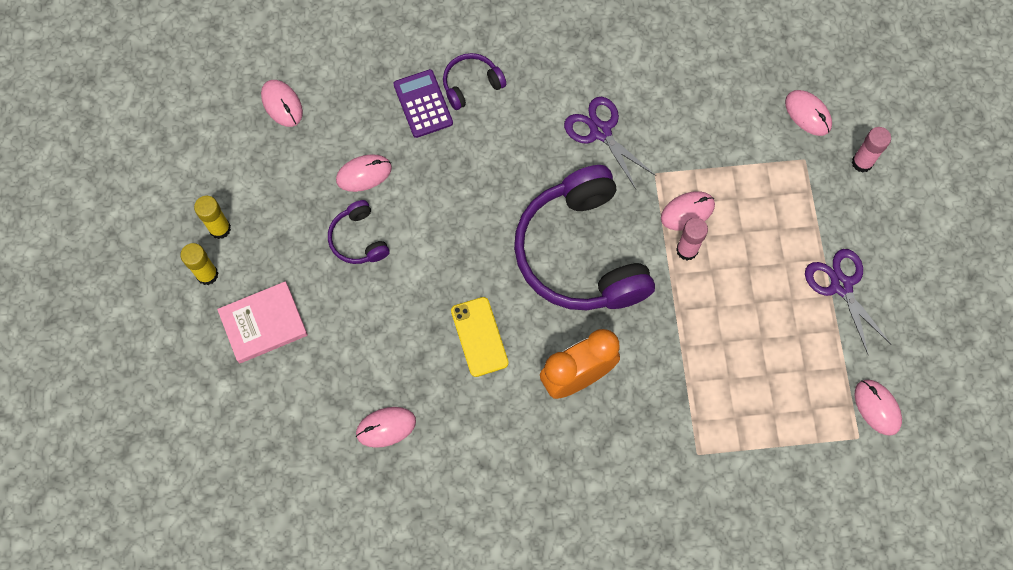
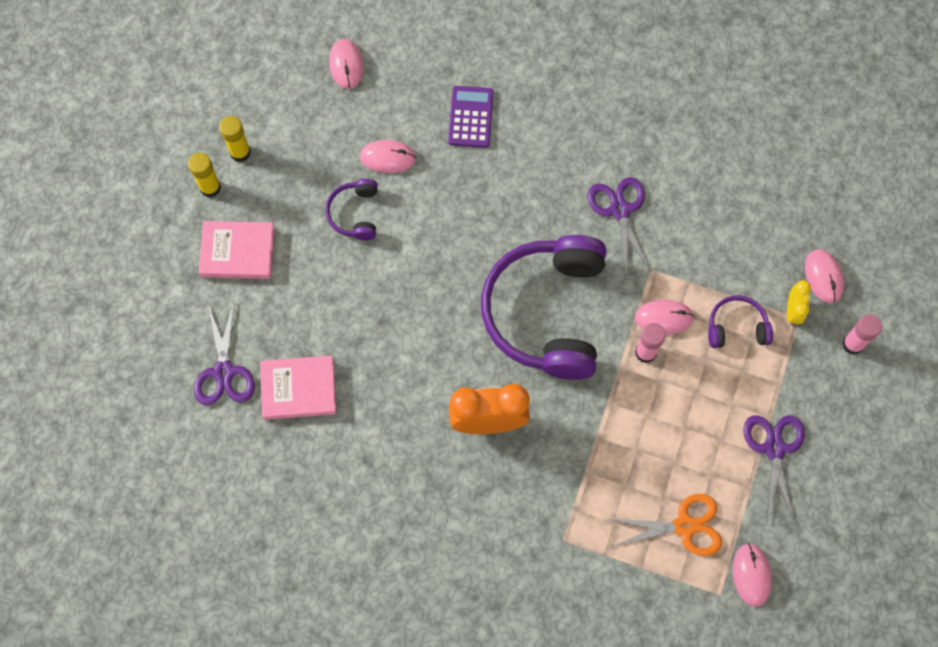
camera: 25 degrees right, 0 degrees up
(306, 443) = (224, 372): none -> purple scissors
(386, 427) = (299, 389): pink mouse -> pink book
(471, 85) = (522, 118): purple headphones -> purple headphones (736, 327)
(479, 337) = (419, 347): yellow phone -> none
(796, 156) = (792, 311): none -> yellow clock
(798, 391) = (684, 526): none -> orange scissors

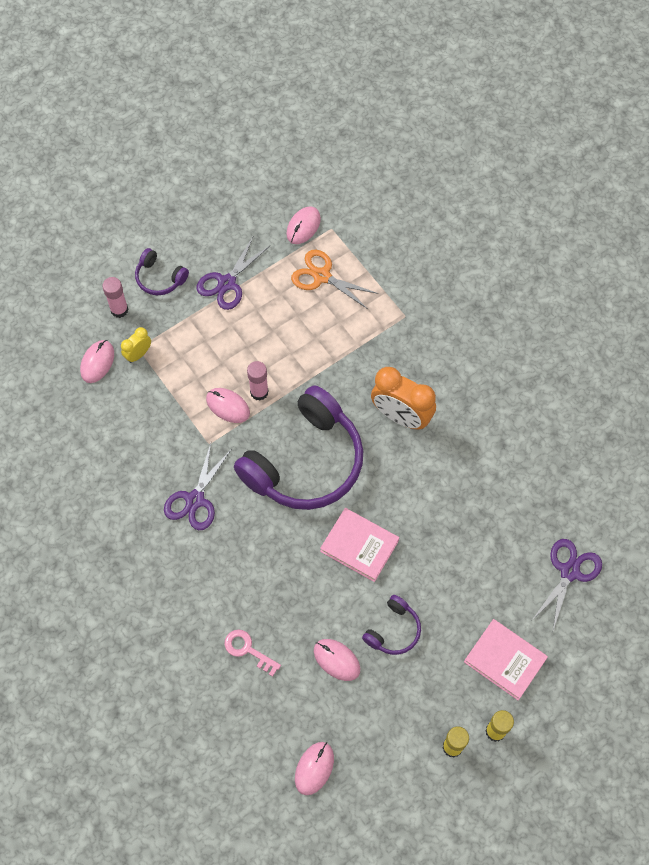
camera: 145 degrees left, 5 degrees down
(299, 389) = (521, 524): pink book -> pink book (359, 546)
(470, 117) = (247, 650): purple calculator -> pink key
(736, 327) = (185, 368): purple headphones -> purple headphones (160, 278)

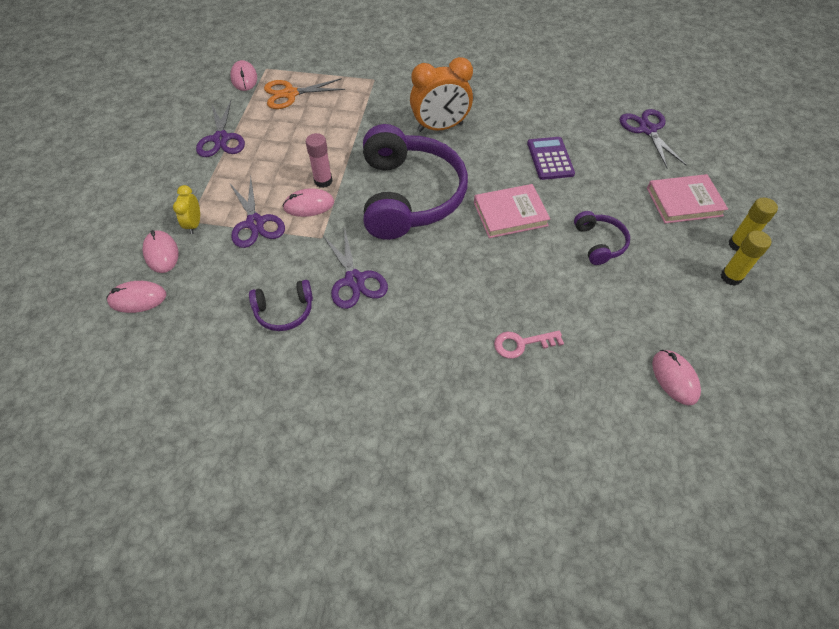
camera: 45 degrees left, 10 degrees down
(119, 310) = (145, 208): pink glue stick -> none
(160, 278) = (160, 169): purple headphones -> purple headphones (284, 311)
(177, 389) = (255, 223): none -> purple scissors
(336, 660) = (590, 293): pink mouse -> pink mouse (137, 298)
(451, 525) = (550, 159): none -> purple calculator

